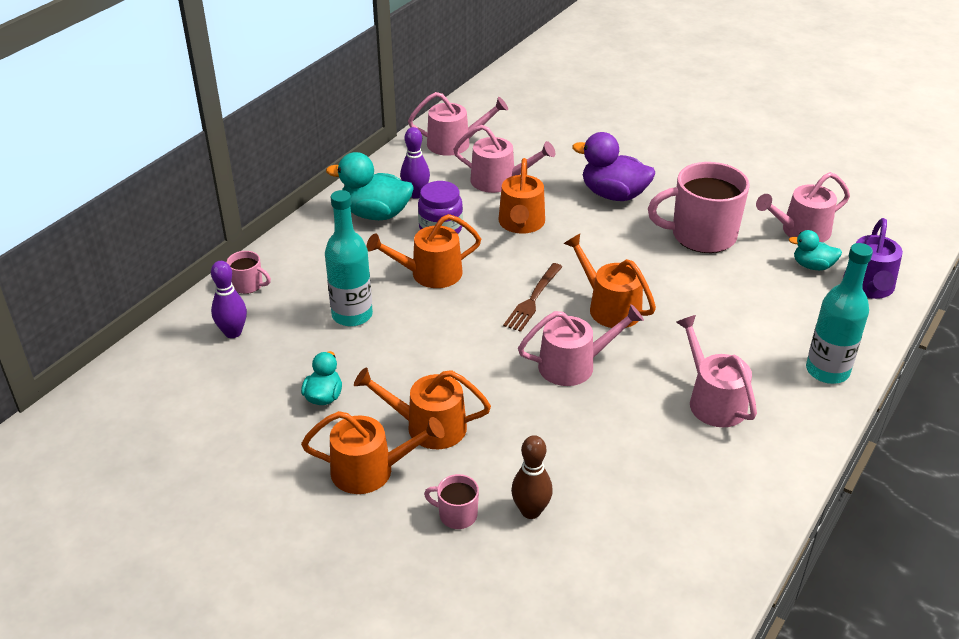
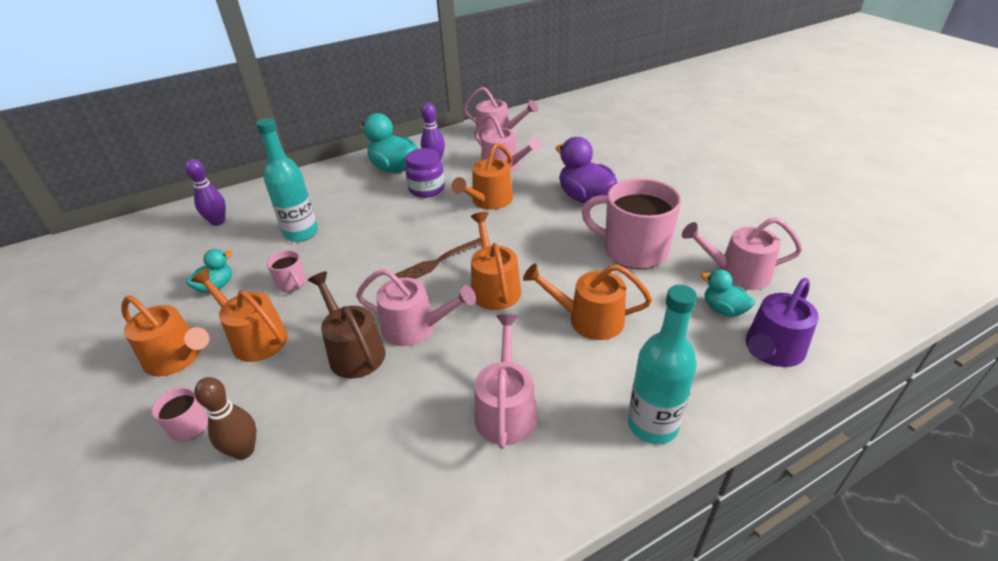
camera: 30 degrees right, 0 degrees up
(248, 285) = (263, 193): pink mug -> pink mug (292, 283)
(430, 274) = (385, 219): orange watering can -> orange watering can (589, 319)
(539, 404) = (354, 351): none -> brown watering can

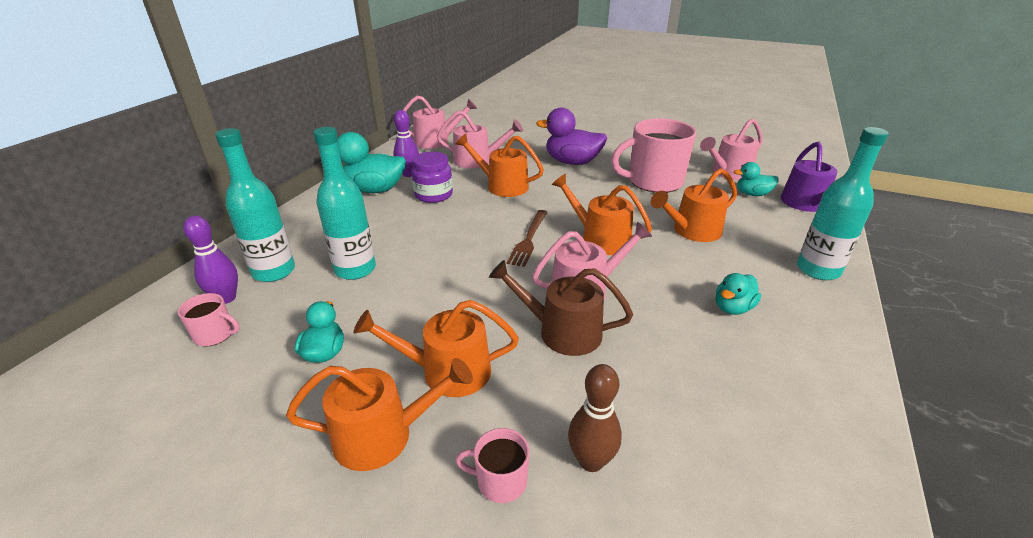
camera: 40 degrees left, 5 degrees down
(260, 213) = (274, 271): none -> turquoise bottle
(292, 283) = (413, 311): pink mug -> pink mug (215, 335)
(489, 201) = (502, 186): orange watering can -> orange watering can turned 120 degrees clockwise
(506, 410) = (732, 308): pink watering can -> turquoise duck

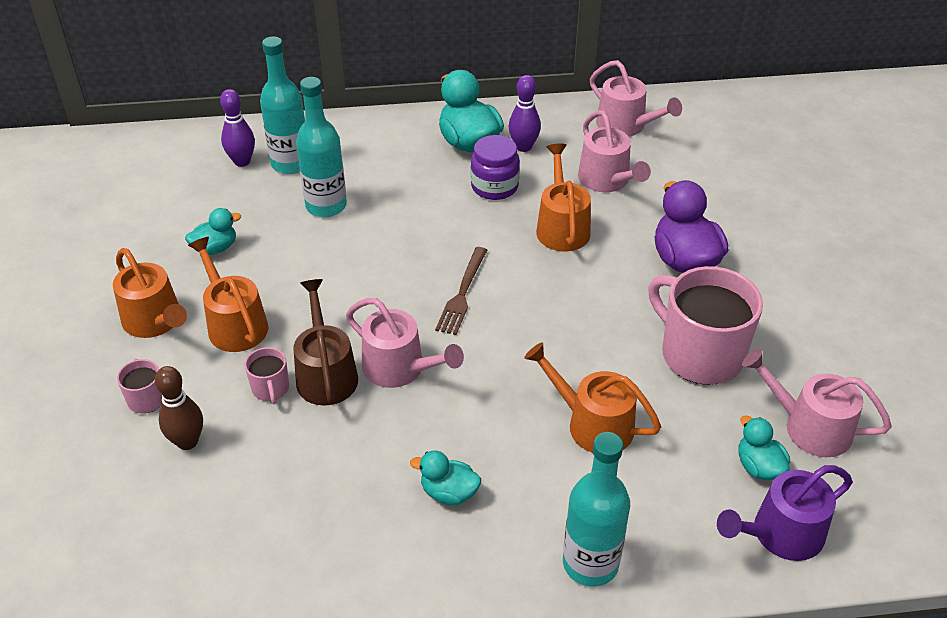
camera: 60 degrees right, 10 degrees up
(215, 335) = (201, 183): pink mug -> pink mug (271, 389)
(528, 239) = (462, 294): brown fork -> brown fork turned 60 degrees counterclockwise
(600, 239) = (508, 348): orange watering can -> none

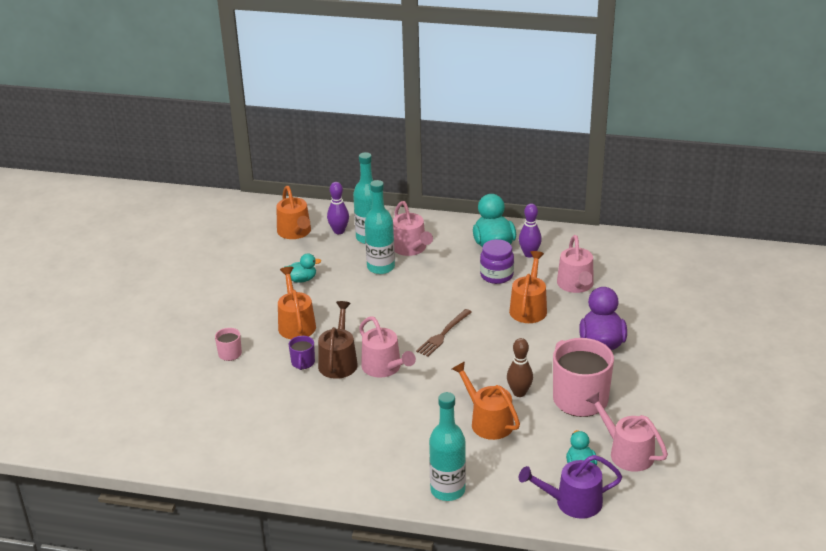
camera: 20 degrees right, 10 degrees down
(155, 321) = (250, 313): orange watering can -> orange watering can (295, 232)
(187, 441) = (244, 380): brown bowling pin -> brown bowling pin (519, 393)
(271, 389) = (303, 363): pink mug -> purple mug
(449, 493) = (382, 437): turquoise duck -> none
(625, 125) = (609, 252): pink watering can -> pink watering can (411, 248)

